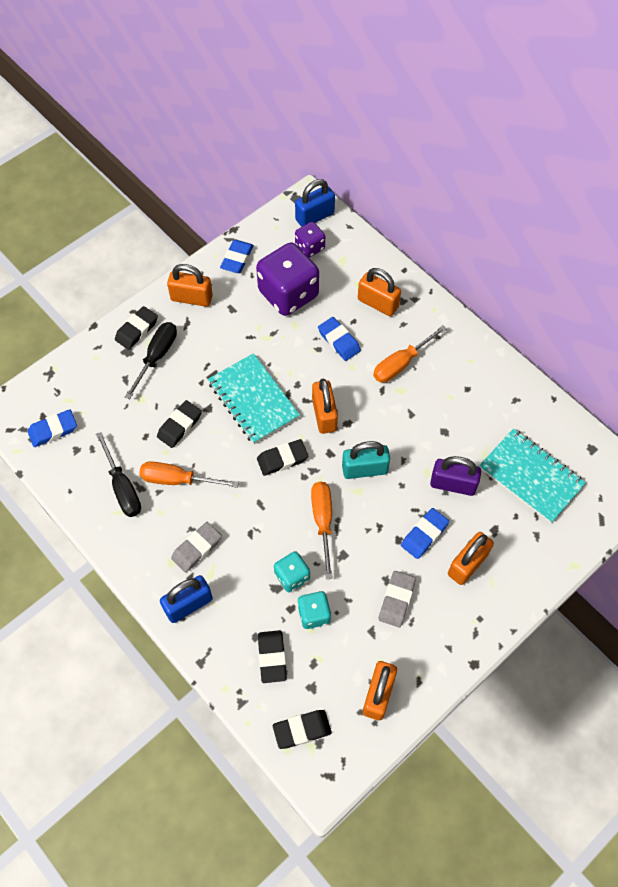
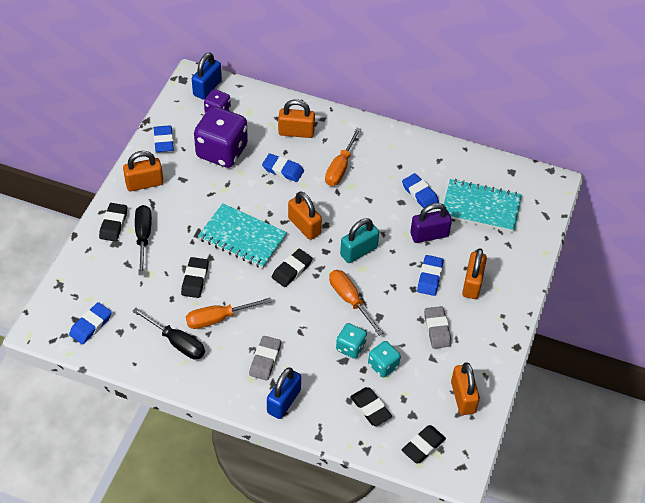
camera: 30 degrees left, 10 degrees down
(470, 431) = (420, 194): none -> blue eraser

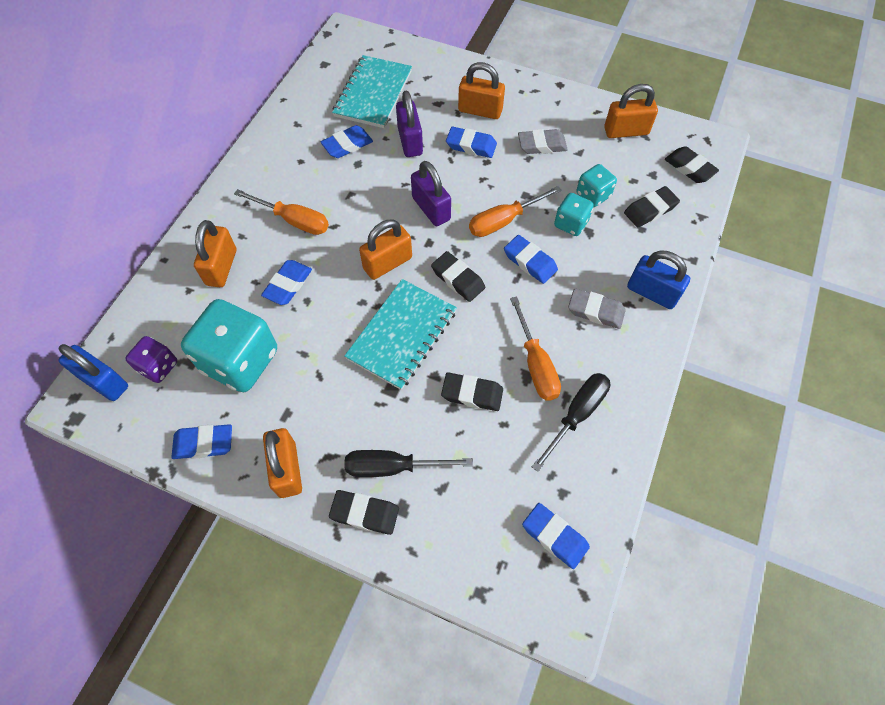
camera: 85 degrees left, 10 degrees up
(222, 151) = (240, 360): purple dice -> turquoise dice
(310, 317) = (530, 262): none -> blue eraser
(358, 251) = (431, 209): turquoise padlock -> purple padlock

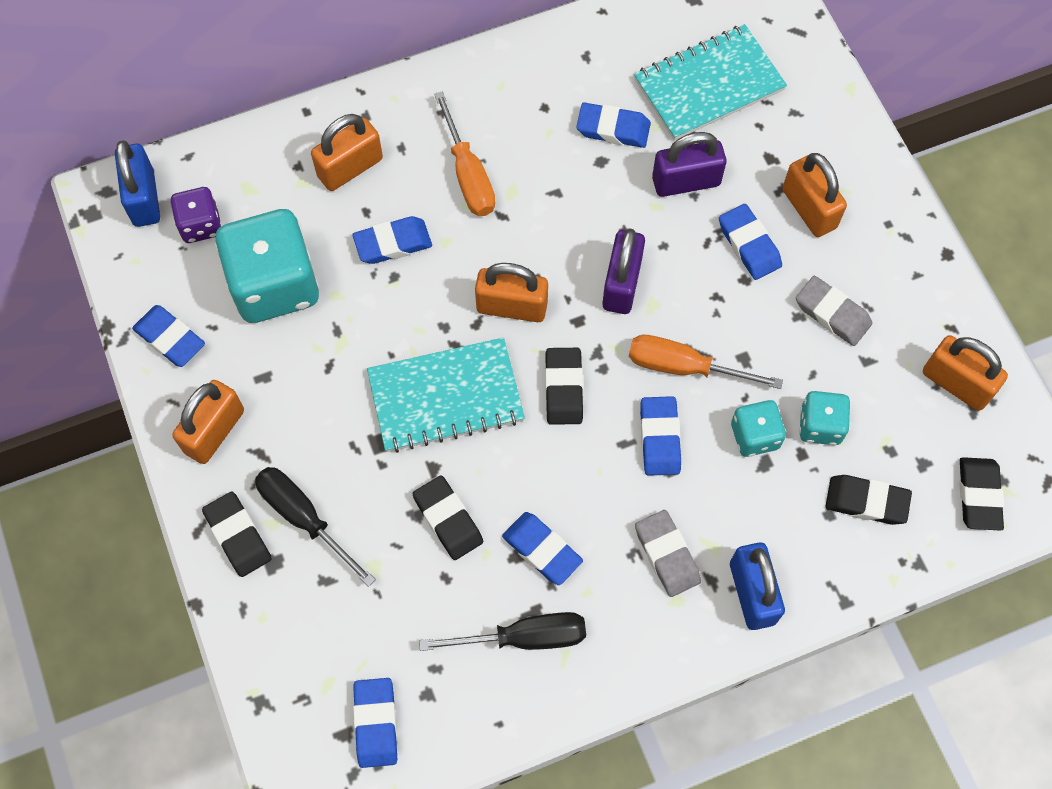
camera: 45 degrees right, 5 degrees up
(410, 141) = (686, 181): purple padlock -> purple padlock turned 45 degrees clockwise
(536, 364) = (542, 550): orange screwdriver -> blue eraser

